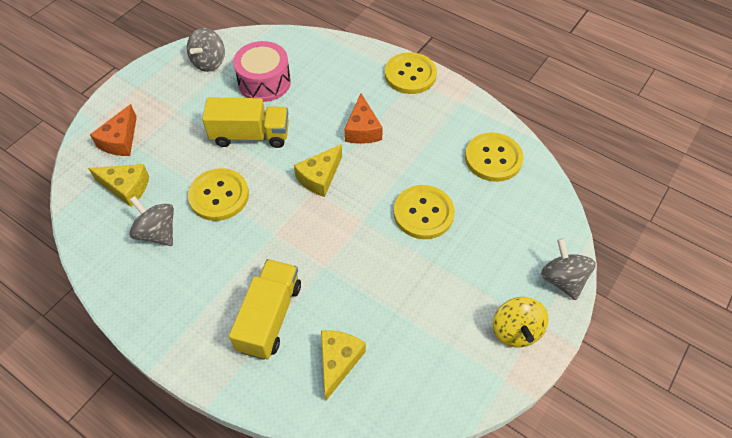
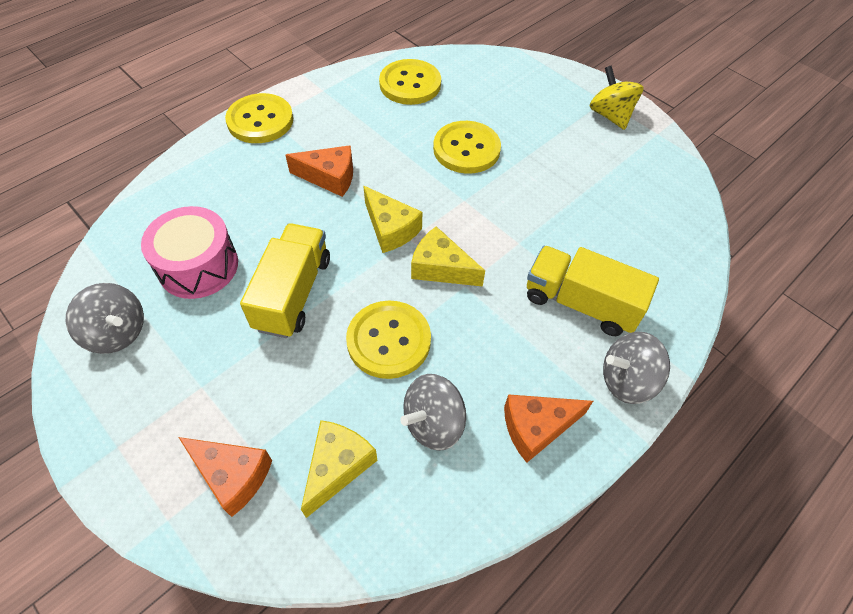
camera: 80 degrees left, 0 degrees up
(157, 295) = (536, 427): none -> orange cheese
(338, 362) = (638, 248): yellow cheese -> yellow cheese (441, 268)
(515, 330) = (610, 115): yellow spinning top -> yellow spinning top turned 120 degrees counterclockwise
(562, 279) = (561, 75): grey spinning top -> grey spinning top (627, 380)

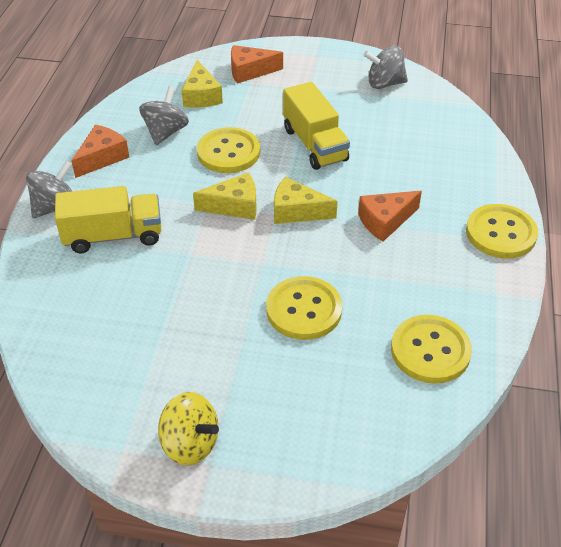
camera: 145 degrees right, 10 degrees down
(198, 266) = (390, 128): pink drum -> none

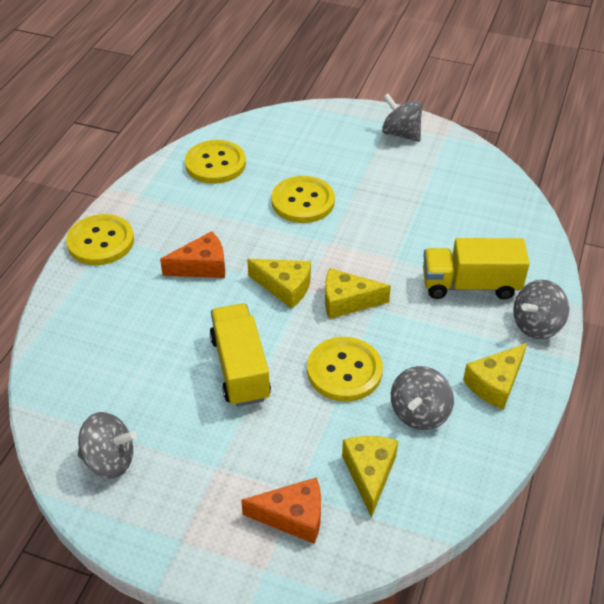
camera: 170 degrees left, 0 degrees up
(102, 158) = (495, 383): orange cheese -> yellow cheese
(190, 443) = (401, 134): yellow spinning top -> grey spinning top

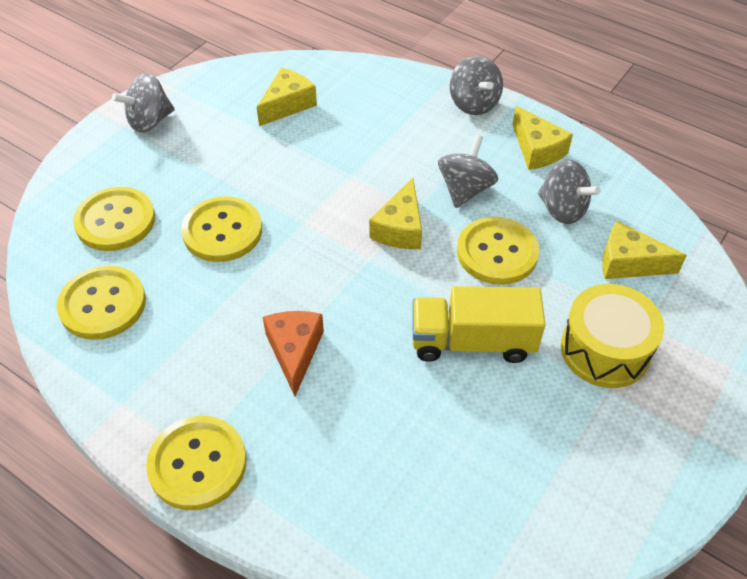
camera: 75 degrees left, 5 degrees up
(109, 460) = (584, 495): grey spinning top -> grey spinning top (465, 190)
(257, 462) = (605, 350): none -> yellow drum
(285, 287) = (360, 277): yellow cheese -> yellow cheese (287, 105)
(291, 147) = (115, 221): none -> yellow button
(293, 517) = (673, 333): orange cheese -> none
(470, 285) = (408, 132): yellow truck -> none

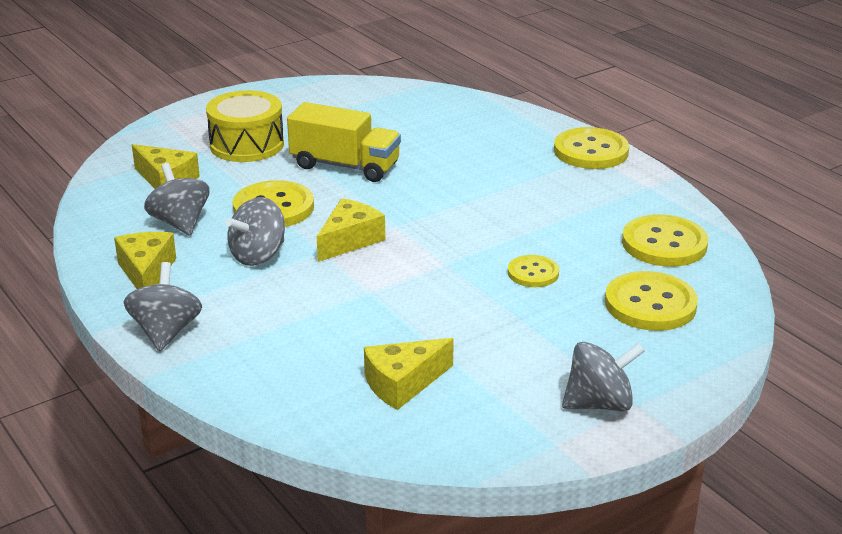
camera: 160 degrees left, 20 degrees down
(222, 231) = (533, 273): yellow button -> yellow button, size x0.59
(294, 351) = (495, 186): orange cheese -> none

